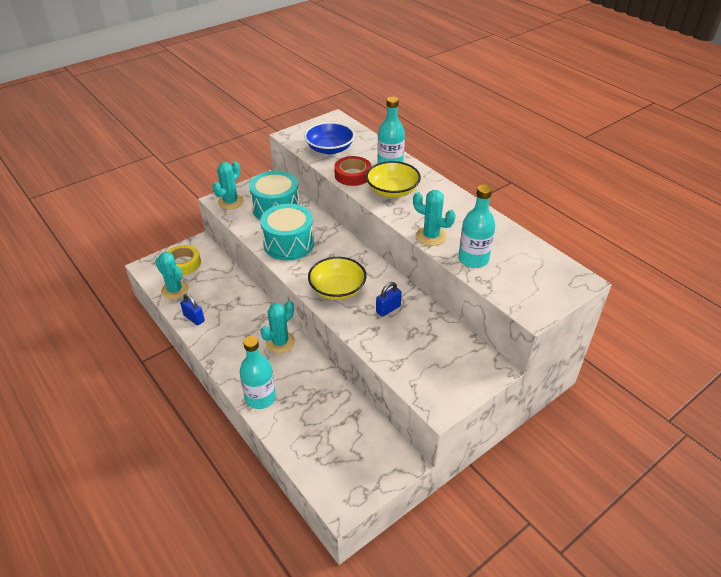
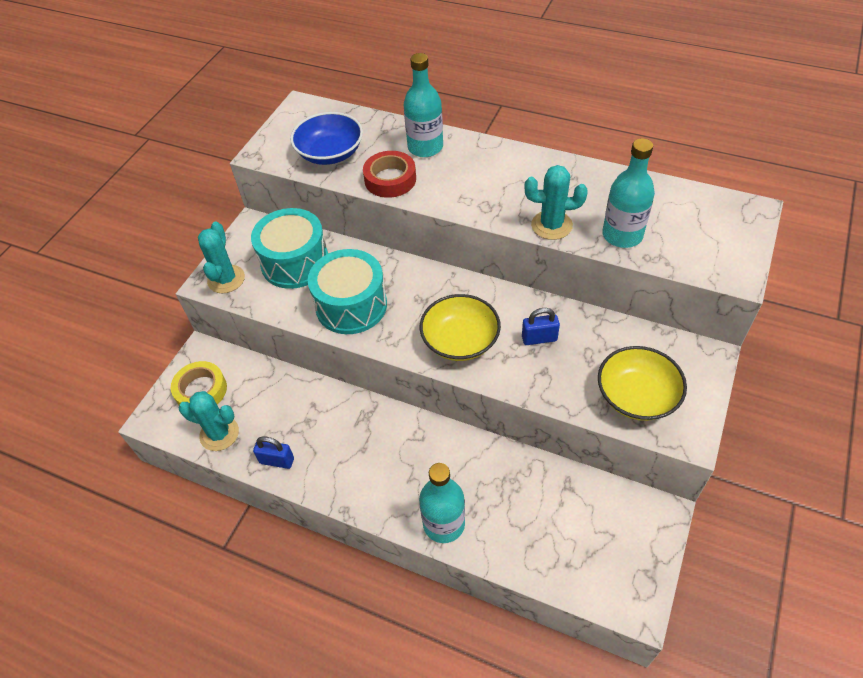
camera: 25 degrees left, 10 degrees up
(280, 342) = (412, 438): turquoise cactus -> none
(388, 309) = (539, 338): blue padlock -> blue padlock turned 60 degrees clockwise
(392, 191) = (456, 181): yellow bowl -> yellow bowl (637, 396)

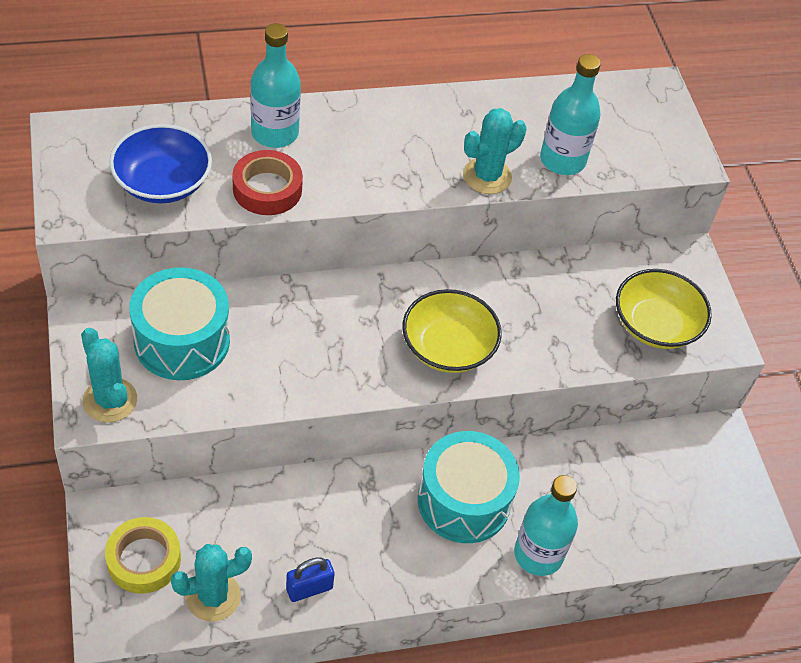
camera: 45 degrees left, 0 degrees up
(351, 305) = (296, 362): turquoise drum -> turquoise drum (464, 501)
(539, 338) = (525, 308): blue padlock -> none

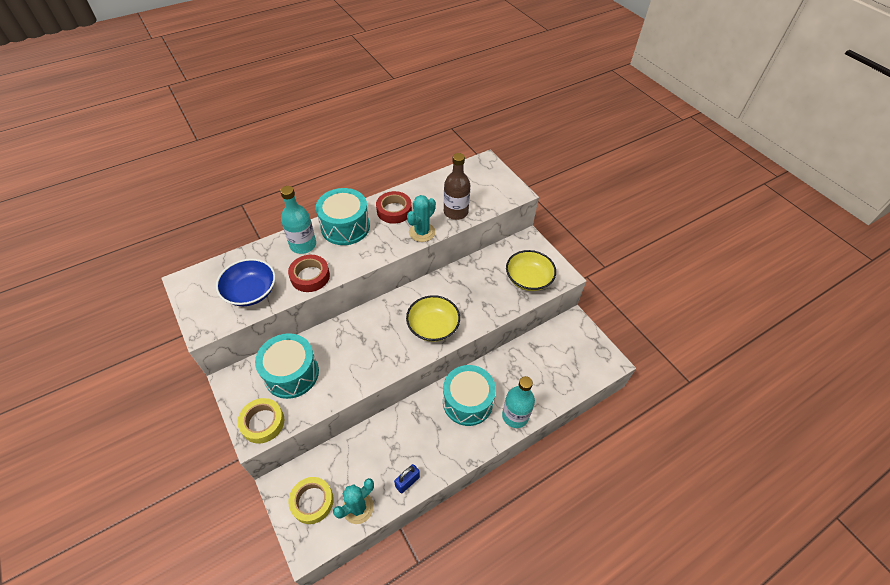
camera: 15 degrees left, 0 degrees up
(110, 400) = (263, 422): turquoise cactus -> yellow tape
(357, 125) = (345, 227): none -> turquoise drum
(453, 123) = (394, 210): none -> red tape
(562, 160) = (455, 212): turquoise bottle -> brown bottle

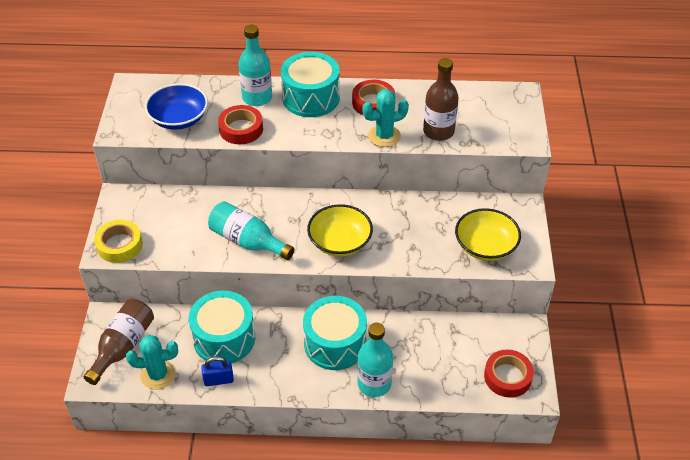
camera: 35 degrees right, 5 degrees down
(291, 373) = (174, 217): turquoise drum -> turquoise drum (224, 338)
(312, 501) = (123, 347): yellow tape -> brown bottle
(366, 362) = (248, 241): none -> turquoise bottle
(589, 360) = (507, 377): none -> red tape

